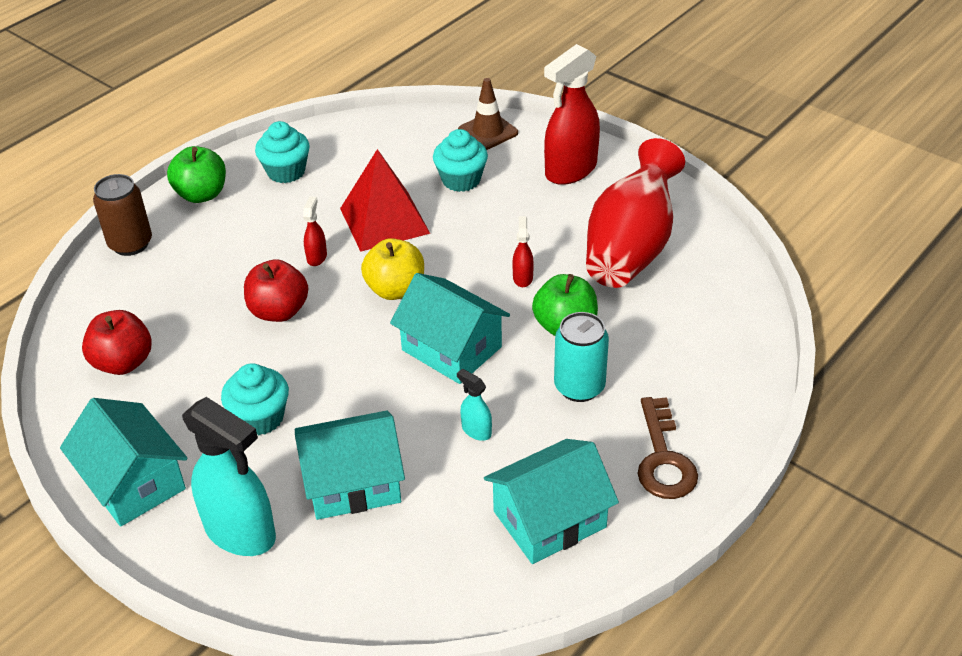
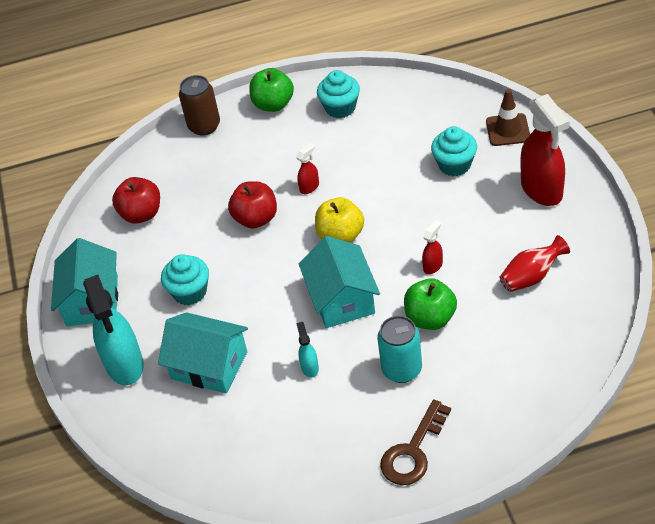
camera: 40 degrees right, 5 degrees up
(384, 220) = (375, 177): red pyramid -> none
(549, 519) = (305, 453): turquoise house -> none
(570, 170) = (542, 190): red spray bottle -> red spray bottle turned 105 degrees counterclockwise
(631, 248) = (531, 276): red vase -> red vase, size x0.51

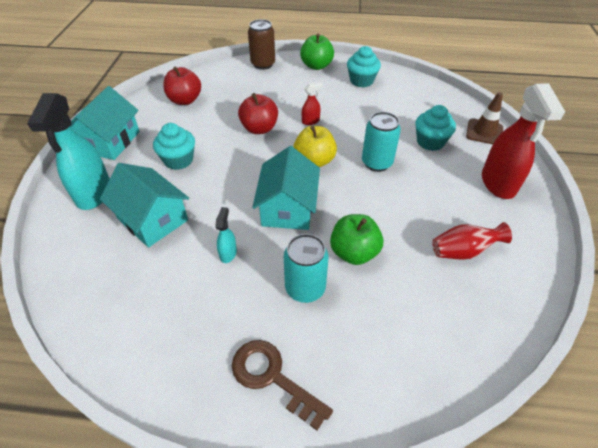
camera: 15 degrees right, 0 degrees up
(408, 212) = (377, 163): none -> turquoise can
(413, 451) = (272, 377): brown key -> brown key turned 75 degrees clockwise
(433, 266) = (377, 210): red spray bottle -> none

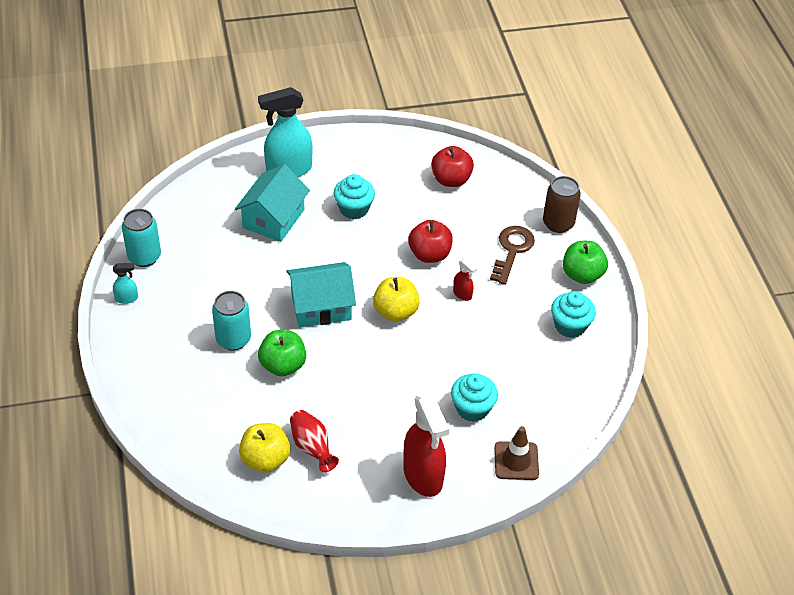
camera: 70 degrees right, 0 degrees up
(110, 141) = (360, 151): turquoise house -> none
(228, 253) = (253, 280): turquoise spray bottle -> turquoise spray bottle (127, 298)
(272, 377) = (151, 338): brown key -> brown key (512, 251)
(377, 163) = (414, 364): turquoise can -> turquoise can (144, 257)
(476, 293) = (265, 459): none -> yellow apple
(498, 184) = (423, 476): red spray bottle -> red spray bottle turned 90 degrees counterclockwise

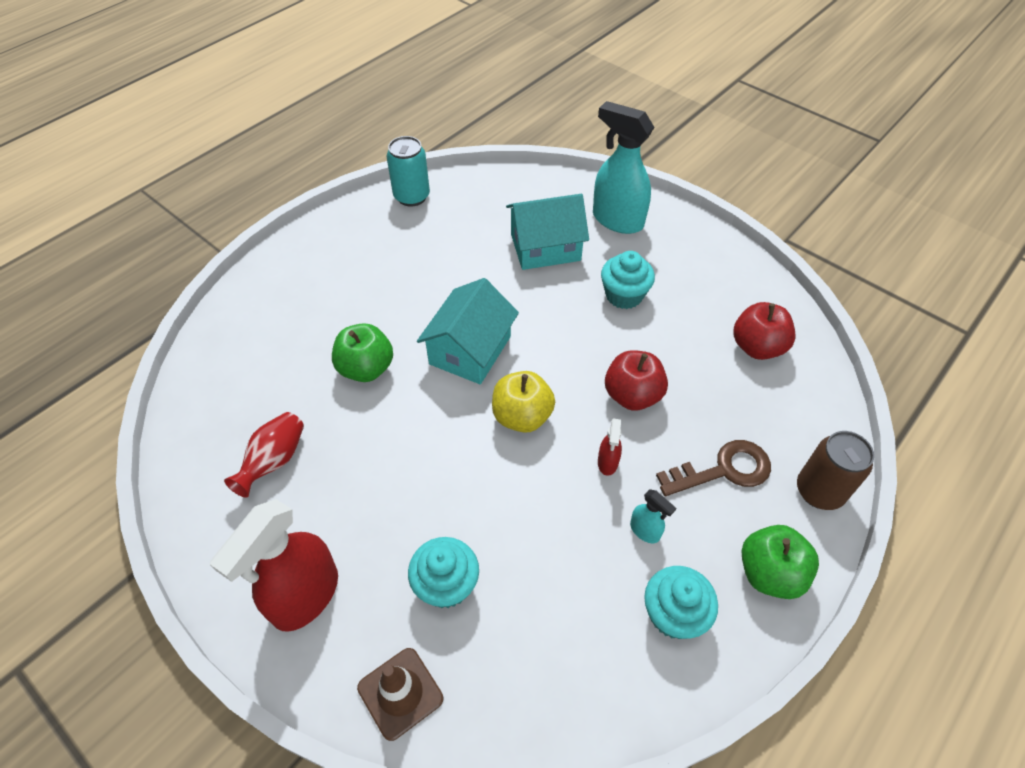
camera: 55 degrees right, 5 degrees up
(127, 298) = (354, 215): turquoise spray bottle -> turquoise spray bottle (645, 531)
(233, 339) = (368, 312): turquoise can -> none
(265, 459) = (231, 431): yellow apple -> none
(321, 306) = (470, 350): turquoise house -> turquoise house turned 75 degrees clockwise

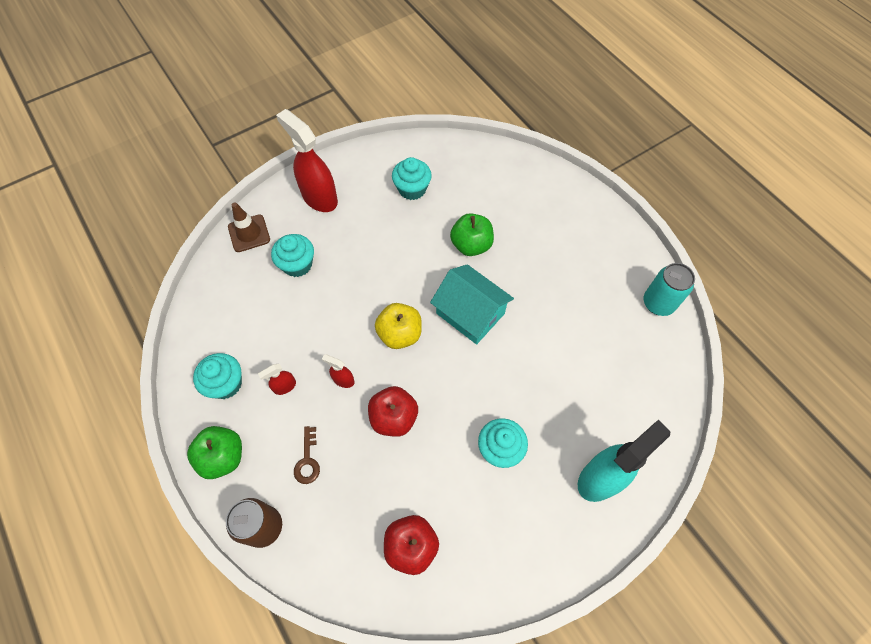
camera: 105 degrees right, 10 degrees up
(274, 461) = (412, 189): red vase -> turquoise cupcake
(545, 247) = (573, 399): turquoise house -> none
(645, 531) = (284, 387): turquoise spray bottle -> red spray bottle
(723, 470) = (307, 460): brown key -> brown key, size x0.63

